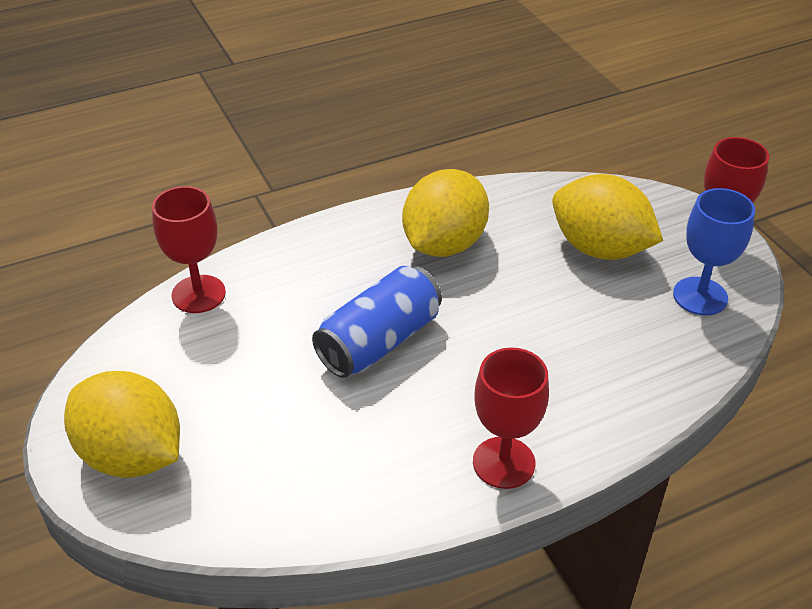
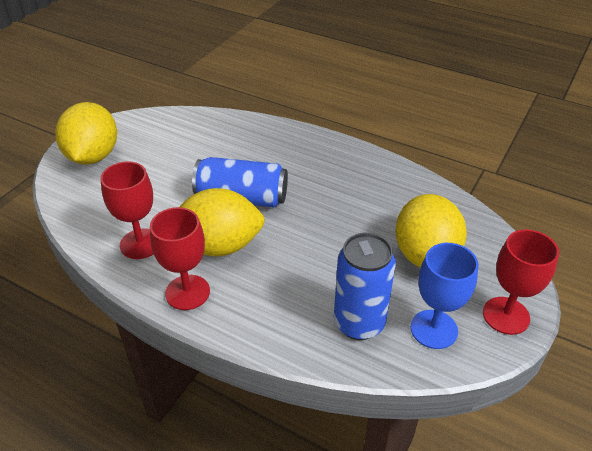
camera: 55 degrees right, 0 degrees up
(198, 294) = (217, 121): red goblet -> red goblet (140, 244)
(444, 244) = (349, 185): yellow lemon -> yellow lemon (219, 245)
(655, 343) = (359, 323): none -> blue can

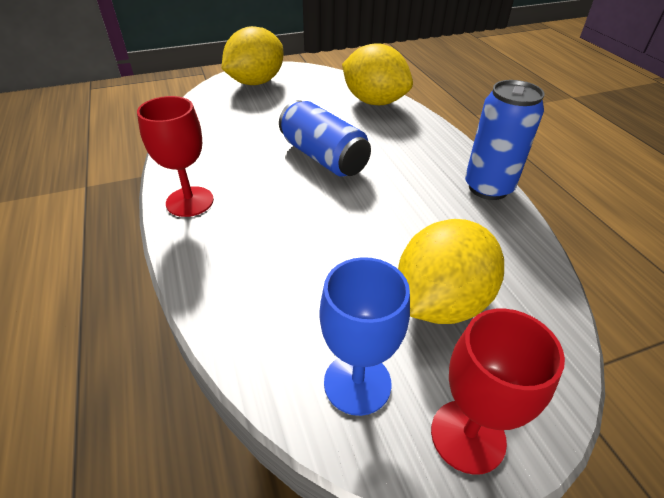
camera: 40 degrees right, 0 degrees up
(140, 244) = (207, 150): red goblet -> none
(219, 245) = (258, 182): yellow lemon -> yellow lemon (374, 102)
(359, 323) = (288, 319): blue can -> blue can (488, 188)

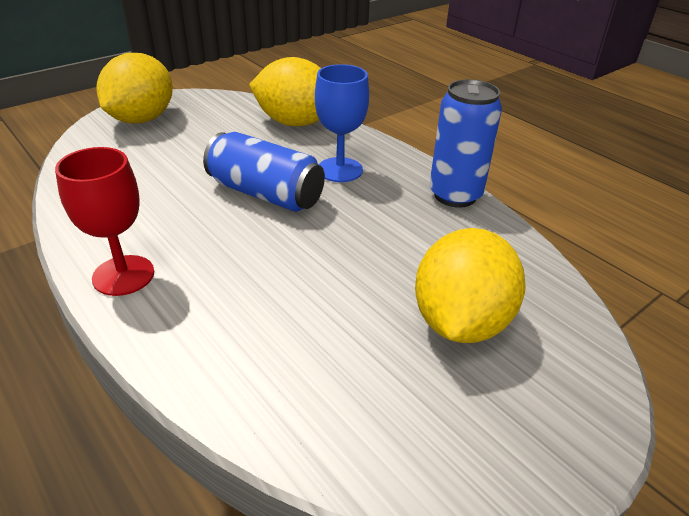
camera: 20 degrees left, 5 degrees down
(357, 383) = (414, 428): blue goblet -> blue goblet (340, 170)
(468, 436) = (544, 447): red goblet -> none

